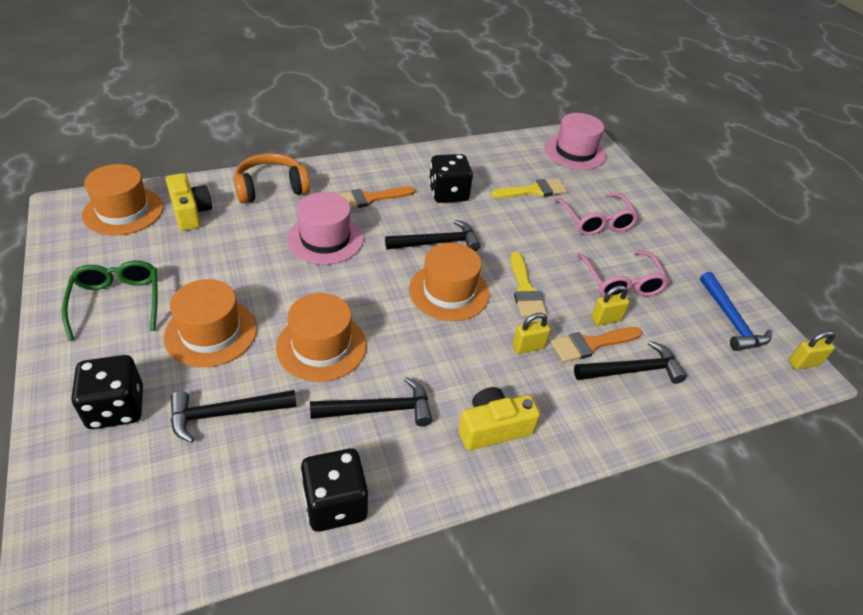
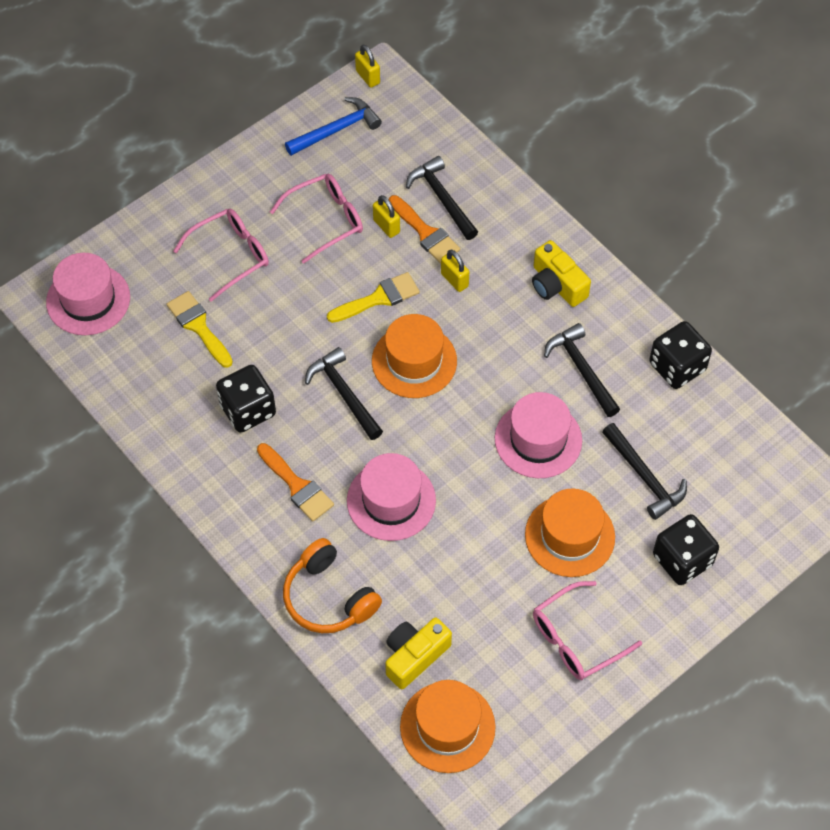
camera: 105 degrees left, 15 degrees up
(117, 302) = (576, 639): green glasses -> pink glasses
(321, 346) = (538, 439): orange hat -> pink hat

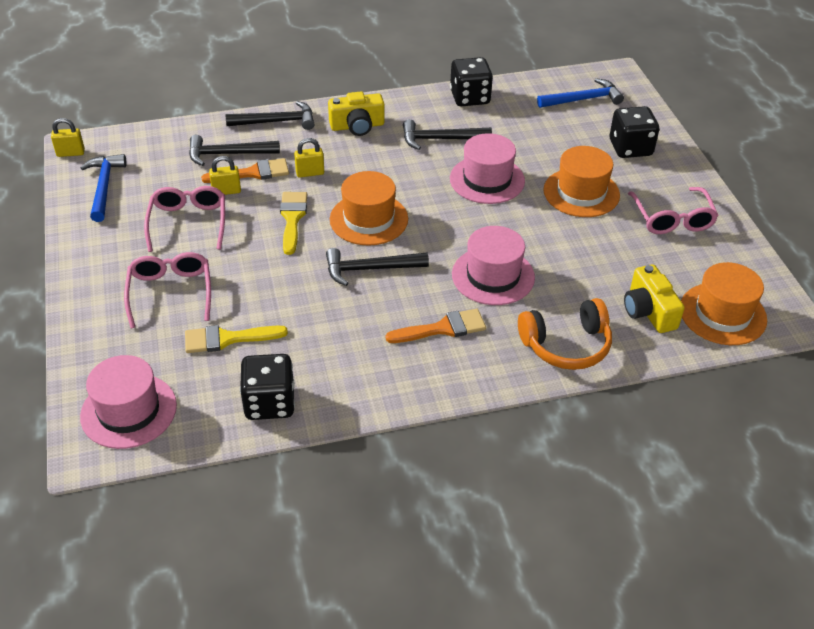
camera: 65 degrees left, 15 degrees down
(248, 410) = (343, 335): black dice -> black dice (270, 403)
(644, 477) = (552, 142): black hammer -> black hammer (277, 122)
(749, 482) = (583, 99): none -> blue hammer

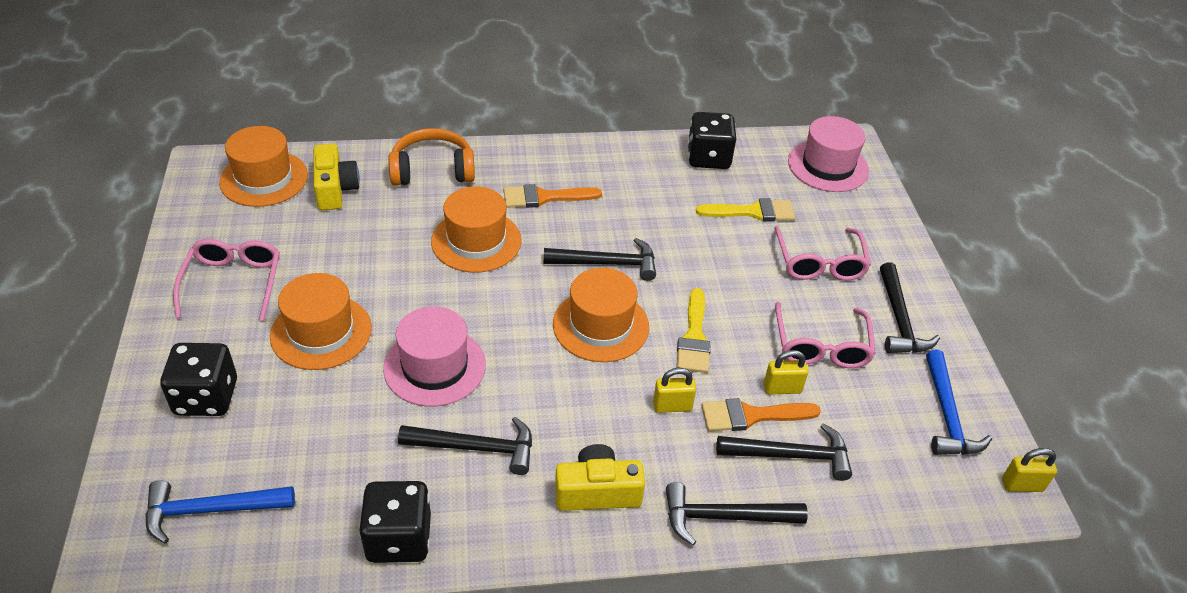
camera: 175 degrees left, 0 degrees up
(113, 250) = (899, 320): none -> black hammer
(493, 276) = (476, 241): pink hat -> orange hat

